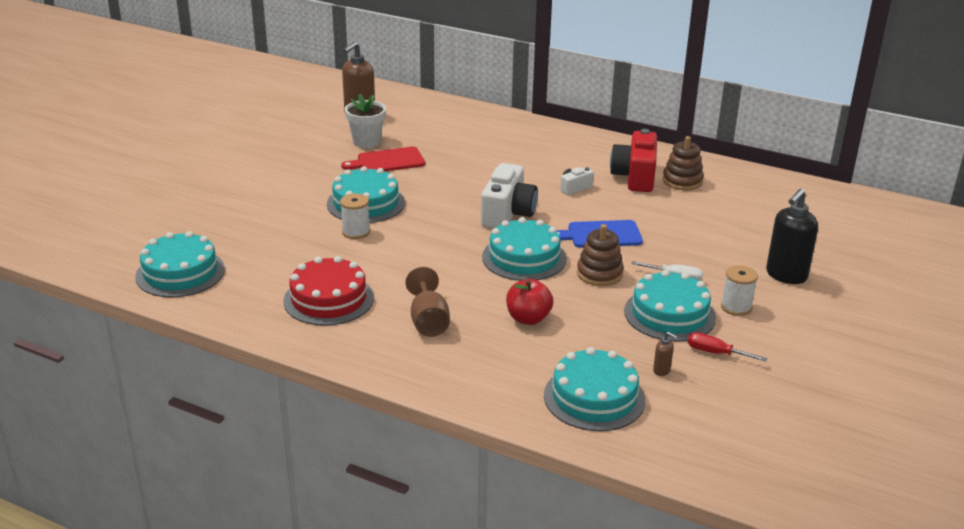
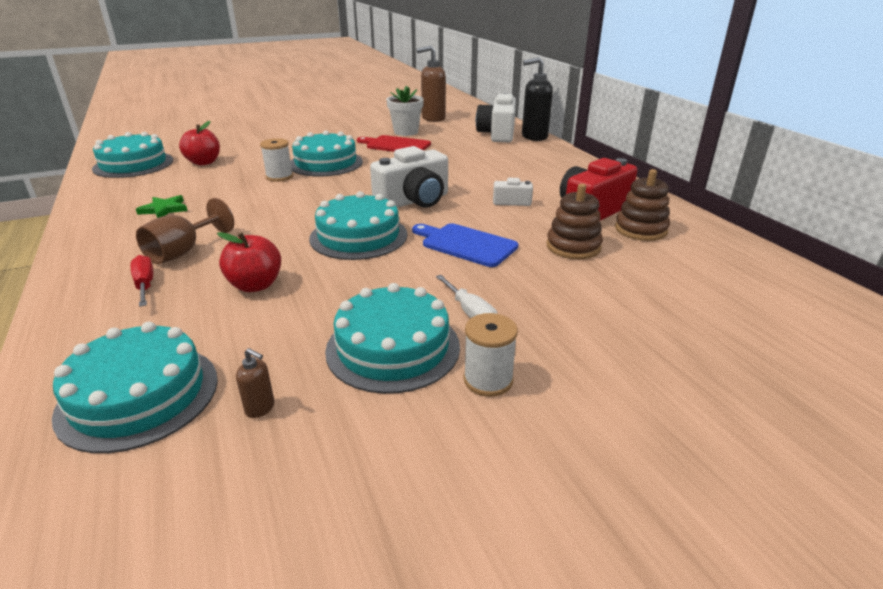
camera: 40 degrees right, 0 degrees up
(248, 244) = (204, 162): none -> red apple
(328, 299) = (164, 209): red cake -> green star
(452, 118) = (497, 134): none -> white camera
(599, 274) = (398, 276): brown stacking toy -> brown stacking toy (573, 247)
(662, 371) = (260, 408): brown soap dispenser -> brown soap dispenser turned 45 degrees counterclockwise
(715, 353) = (360, 424): red screwdriver -> red screwdriver (145, 285)
(786, 275) = (625, 374): black soap dispenser -> black soap dispenser (534, 137)

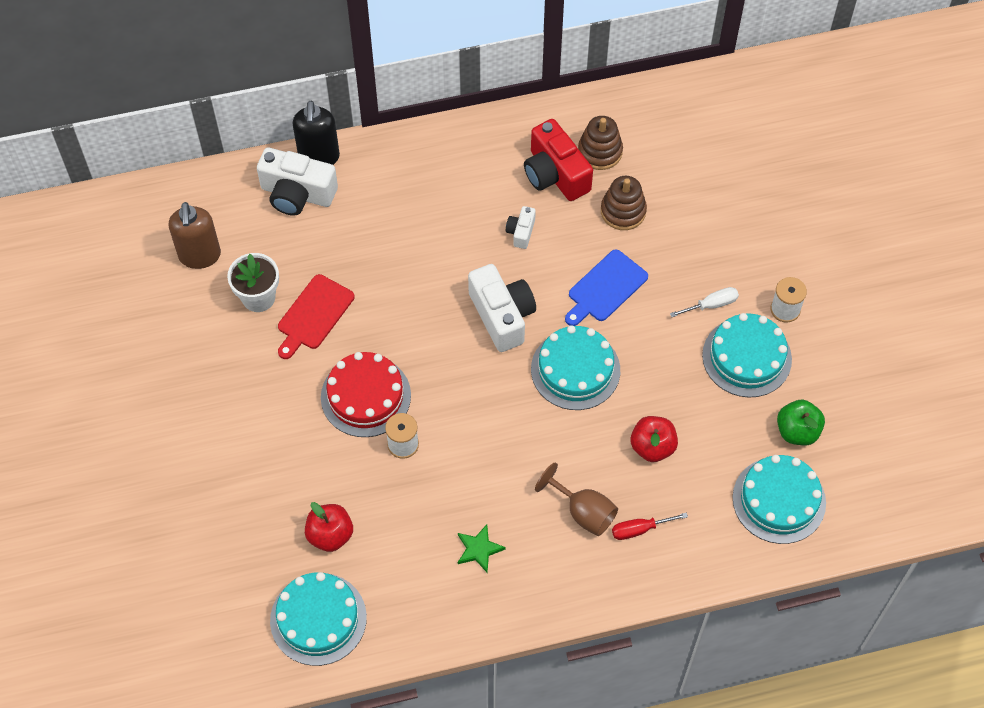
camera: 80 degrees left, 30 degrees up
(260, 408) = (797, 431): brown soap dispenser -> green apple
(326, 163) = (366, 396): turquoise cake -> red cake

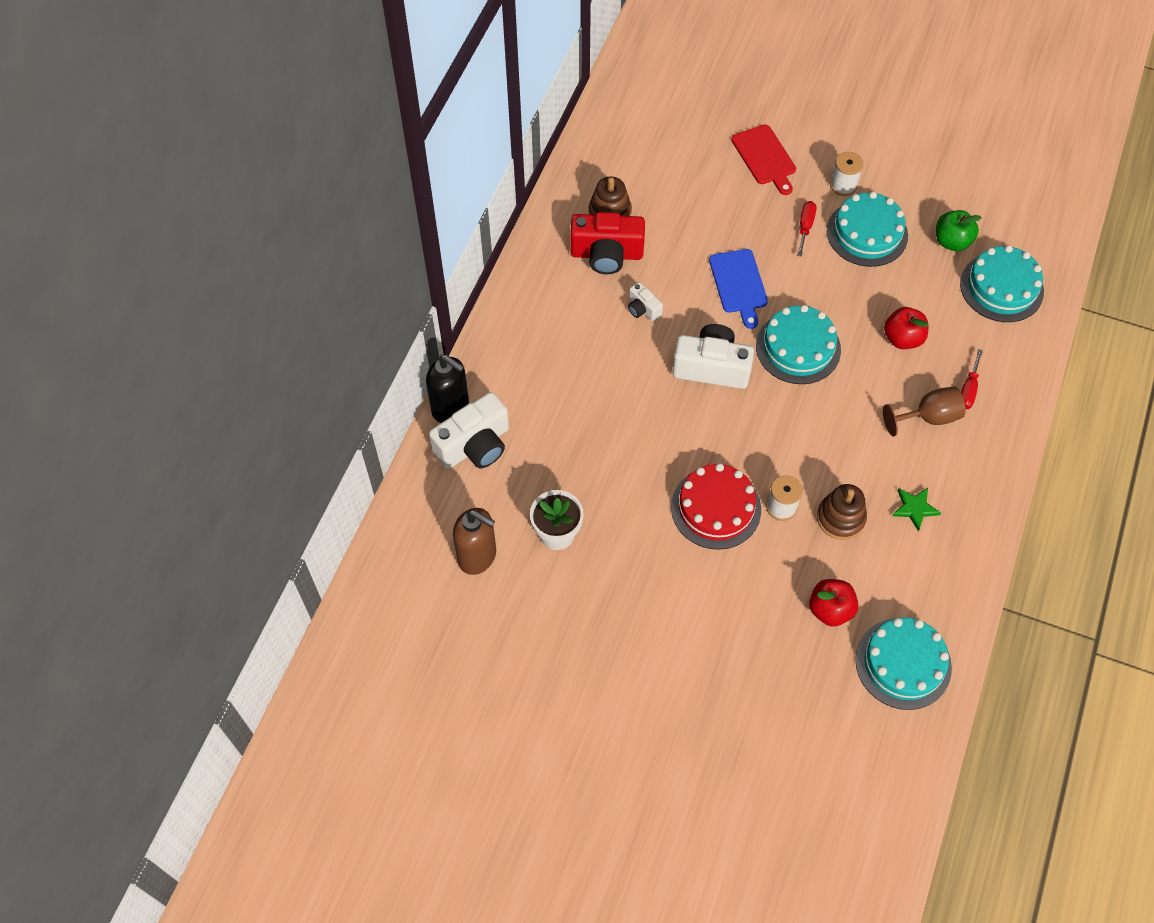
camera: 55 degrees left, 0 degrees up
(314, 315) = (607, 502): red cutting board -> red cutting board (765, 157)
(623, 211) = (677, 231): brown stacking toy -> brown stacking toy (840, 518)
(711, 305) = (805, 227): white screwdriver -> red screwdriver

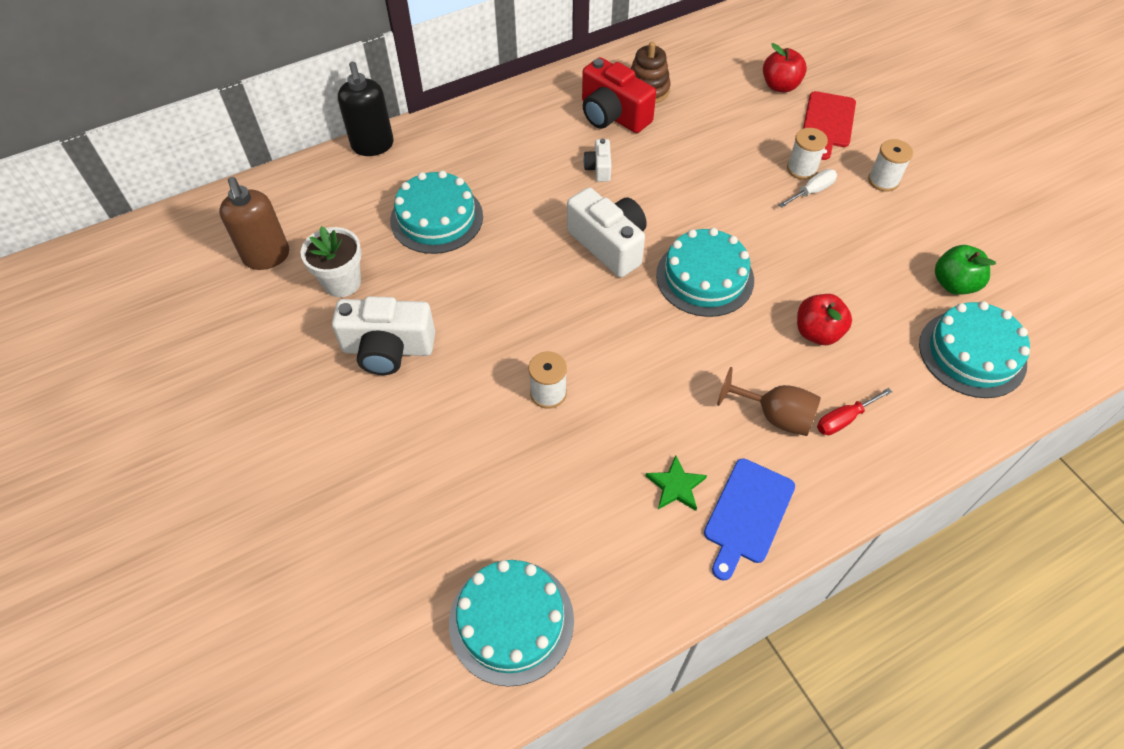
camera: 40 degrees right, 5 degrees down
(474, 445) = (359, 181): white camera -> white camera (388, 349)
(716, 508) = (490, 353): red cake -> none
(738, 284) = (702, 198): blue cutting board -> blue cutting board (747, 514)
(782, 212) = (801, 169): none -> white spool
(805, 227) = (812, 191): red screwdriver -> white screwdriver
(830, 610) = (495, 514): red apple -> red apple (780, 86)
(840, 518) = (593, 442): brown stacking toy -> none
(867, 233) = (869, 229): turquoise cake -> turquoise cake (436, 218)

